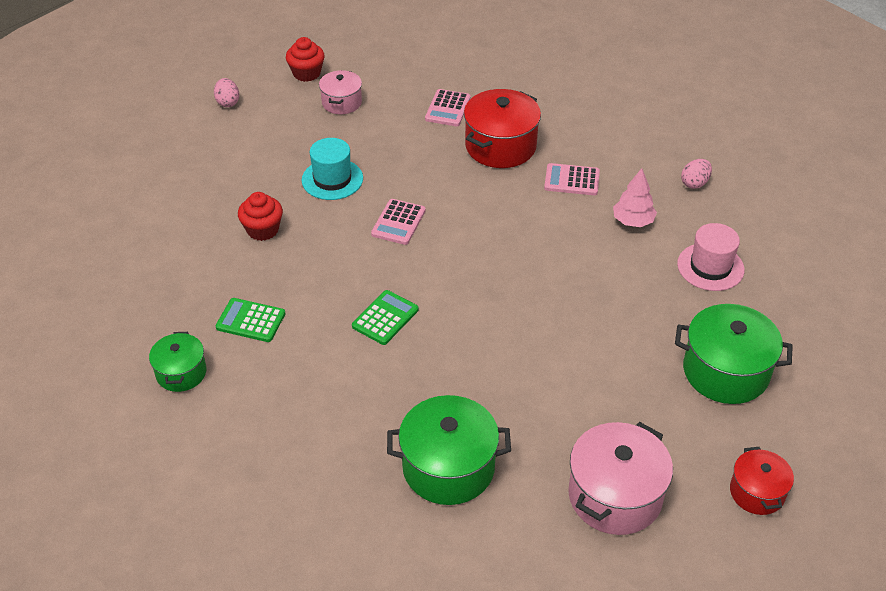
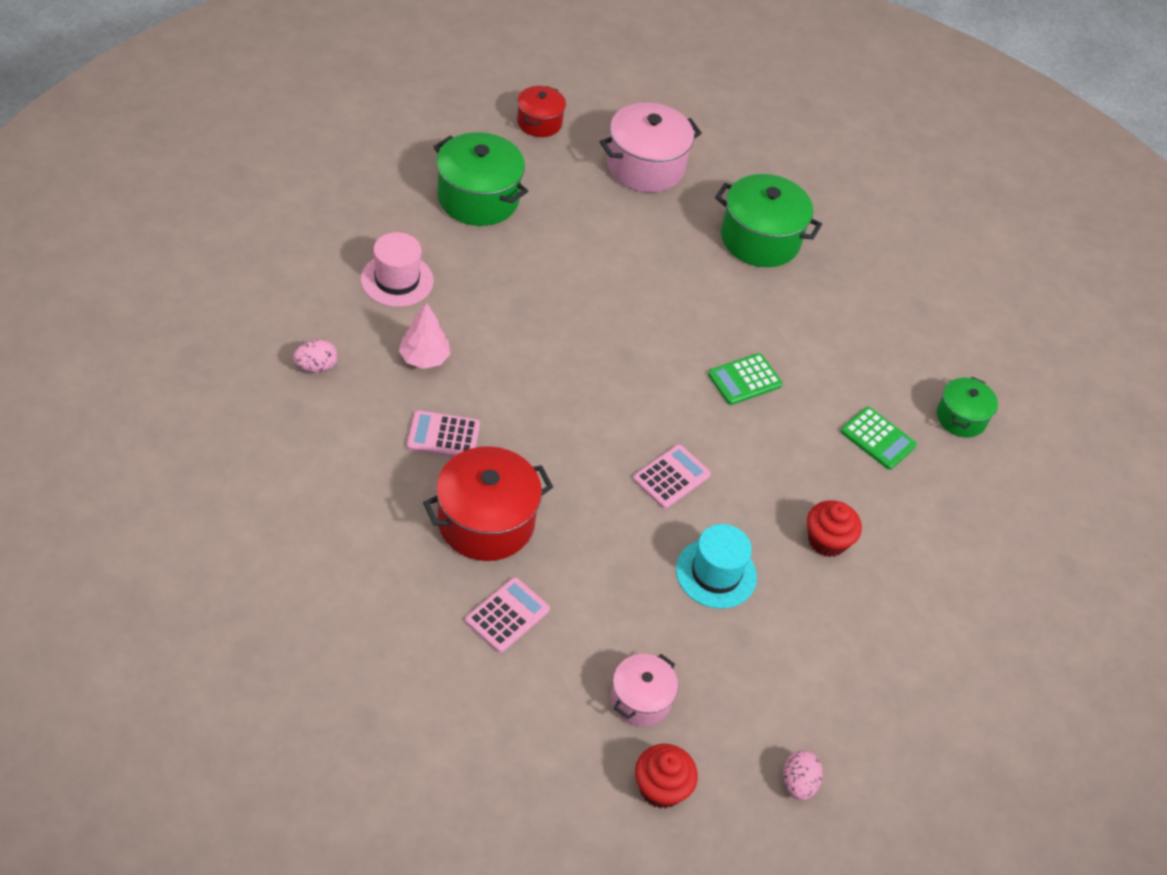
camera: 160 degrees left, 5 degrees up
(572, 180) = (443, 436): pink calculator -> pink calculator turned 150 degrees clockwise

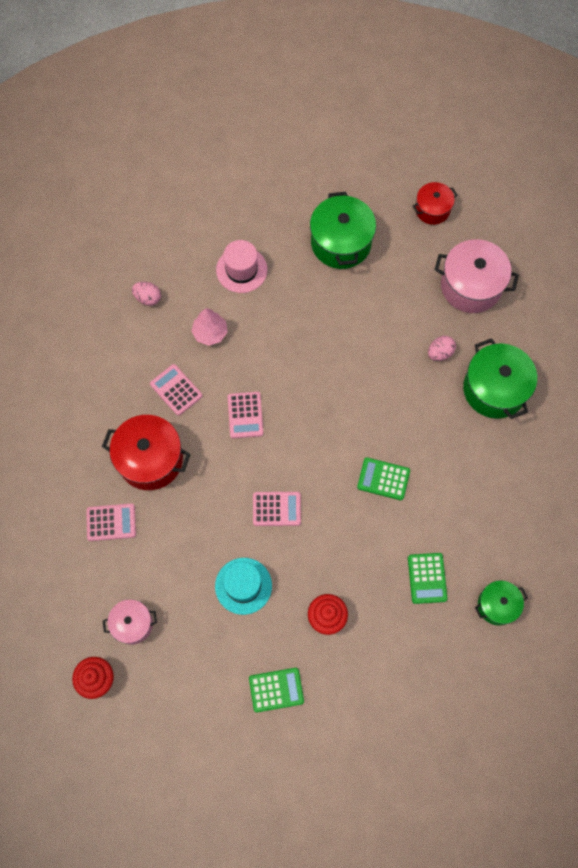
camera: 50 degrees right, 20 degrees up
(545, 412) = (245, 415): none -> pink calculator
(798, 783) = (167, 737): pink egg -> pink egg (440, 353)
(854, 646) = (276, 690): none -> green calculator

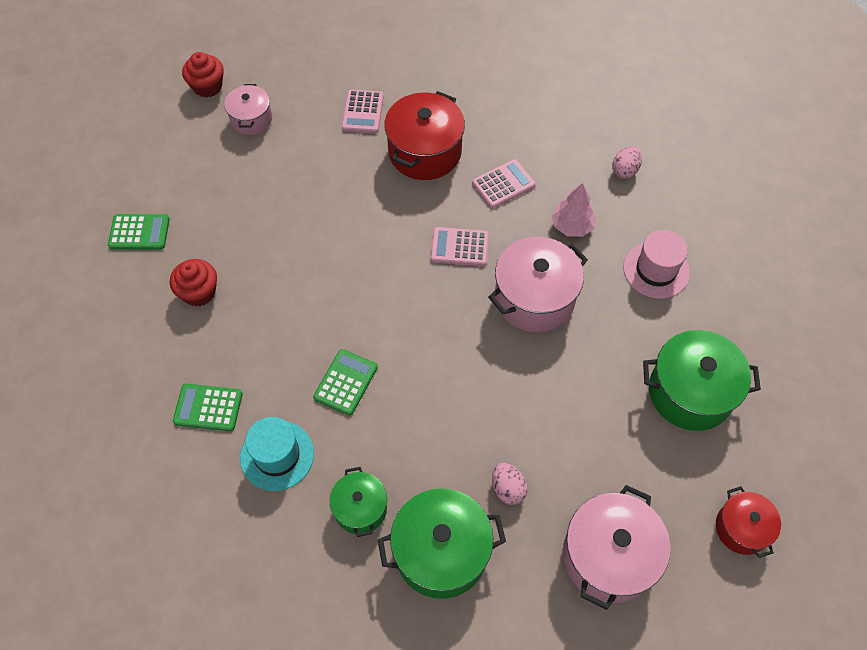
camera: 100 degrees right, 10 degrees down
(243, 586) = (259, 218): turquoise hat -> turquoise hat (277, 455)
(276, 509) = (337, 262): pink calculator -> none
(276, 690) = (139, 232): green calculator -> green calculator turned 90 degrees counterclockwise
(283, 353) = (534, 298): none -> pink pot
(497, 605) = (148, 484): green pot -> green pot (360, 508)

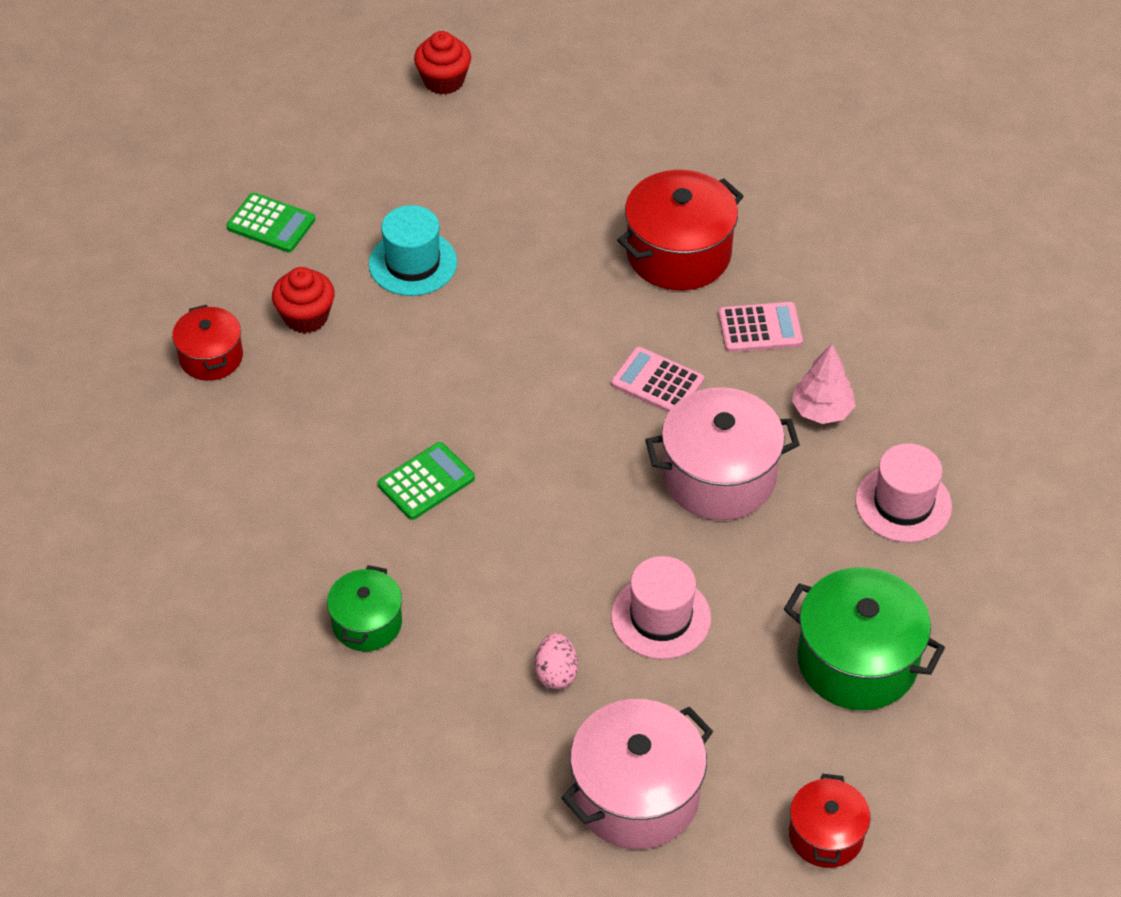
camera: 25 degrees right, 10 degrees down
(146, 350) = (211, 357): none -> red pot
(208, 408) = (249, 447): green calculator -> none
(251, 119) = (477, 138): pink pot -> none
(277, 455) = (301, 528): turquoise hat -> turquoise hat (412, 263)
(362, 112) = (625, 177): pink calculator -> none
(441, 552) = (436, 707): green pot -> none
(552, 416) = (661, 617): none -> pink hat
(624, 170) = (936, 369): pink egg -> none

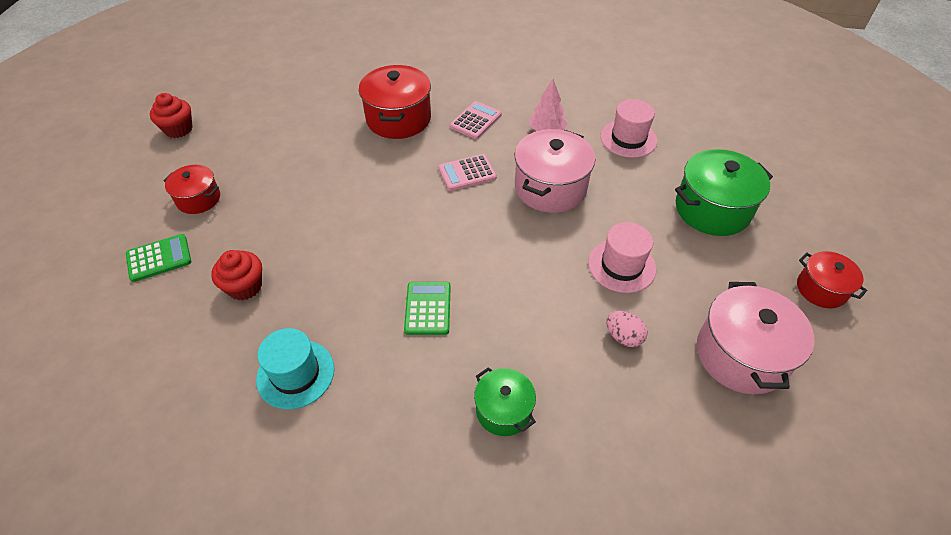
camera: 50 degrees left, 0 degrees up
(211, 357) = (210, 356): red pot -> red pot (198, 199)
(412, 263) = (273, 215): turquoise hat -> turquoise hat (295, 374)

